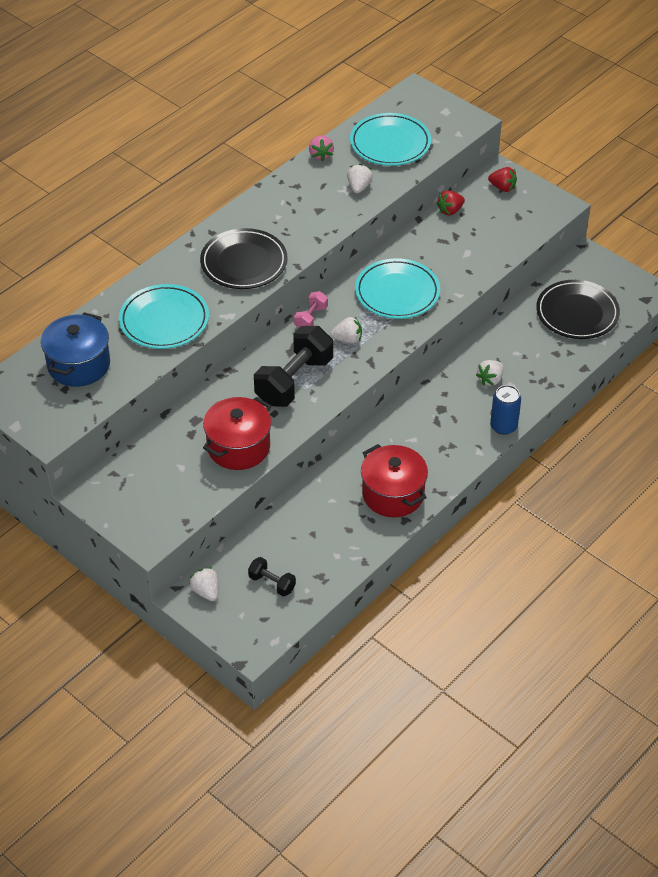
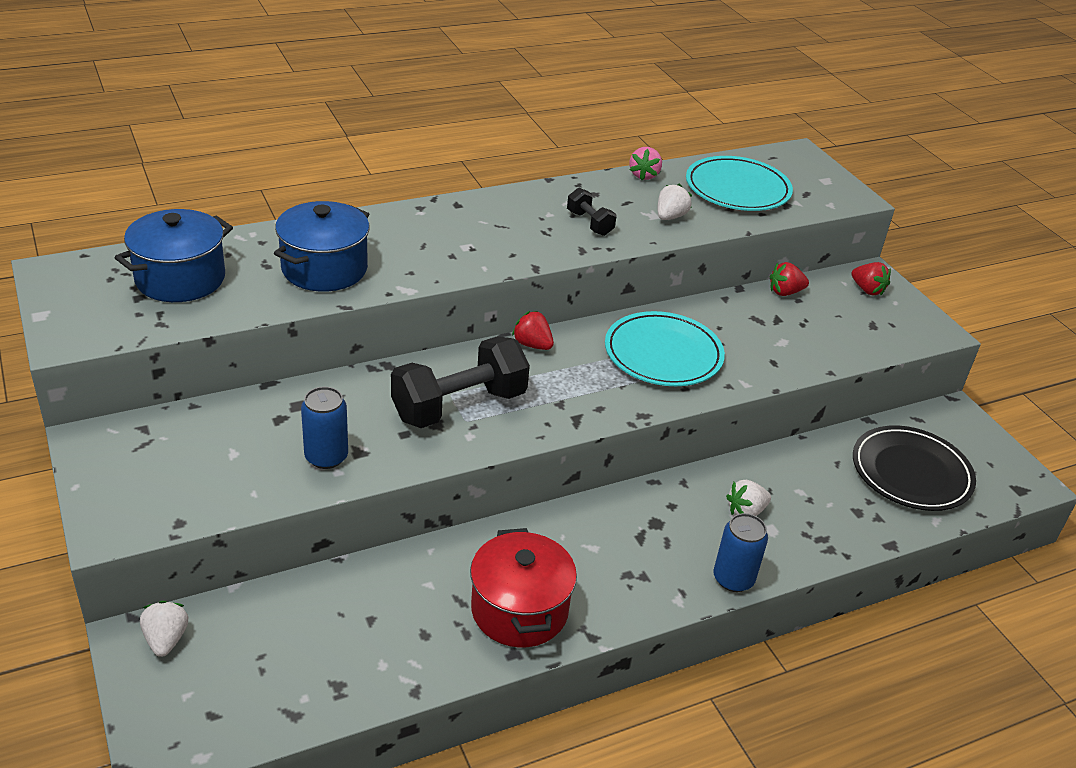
camera: 20 degrees right, 10 degrees down
(164, 320) = (324, 269): turquoise plate -> blue pot
(238, 447) = (326, 457): red pot -> blue can
(244, 263) = (471, 244): black plate -> none
(272, 583) = (263, 667): black dumbbell -> black dumbbell (589, 223)
(311, 318) = (532, 345): pink dumbbell -> red strawberry
(347, 339) = (563, 383): white strawberry -> none

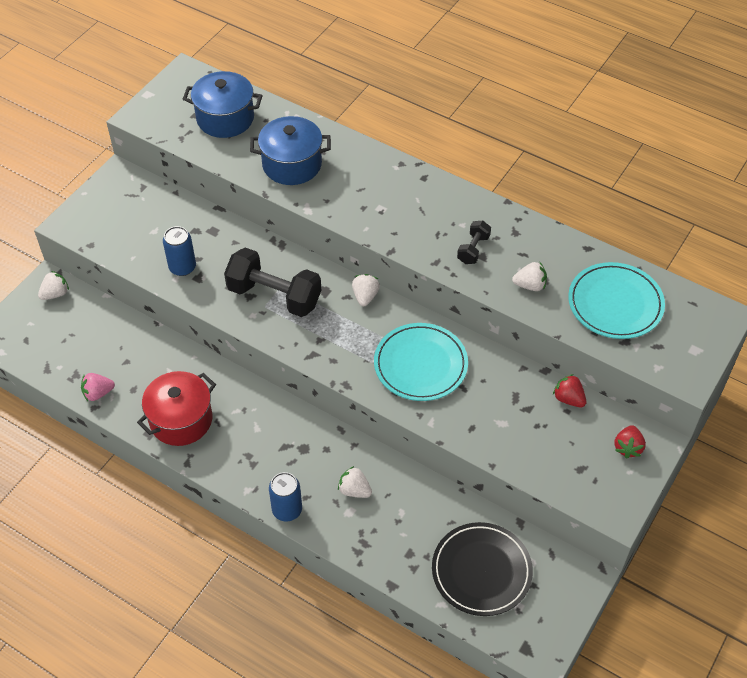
camera: 60 degrees right, 15 degrees up
(532, 345) = (365, 296): red strawberry -> white strawberry
(644, 175) = (572, 245): pink strawberry -> pink strawberry (98, 393)

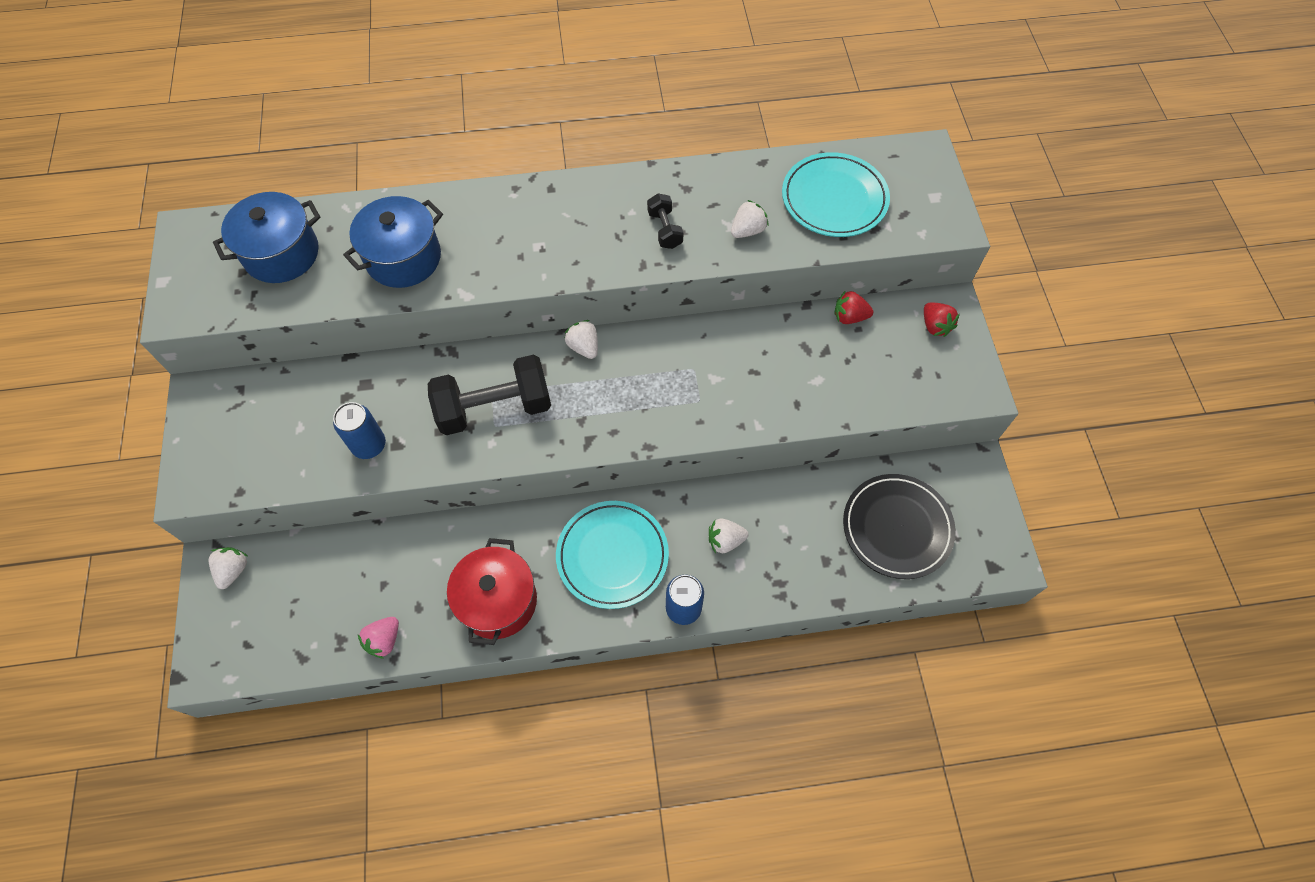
camera: 40 degrees left, 10 degrees up
(420, 365) = (697, 377): turquoise plate -> turquoise plate (612, 556)

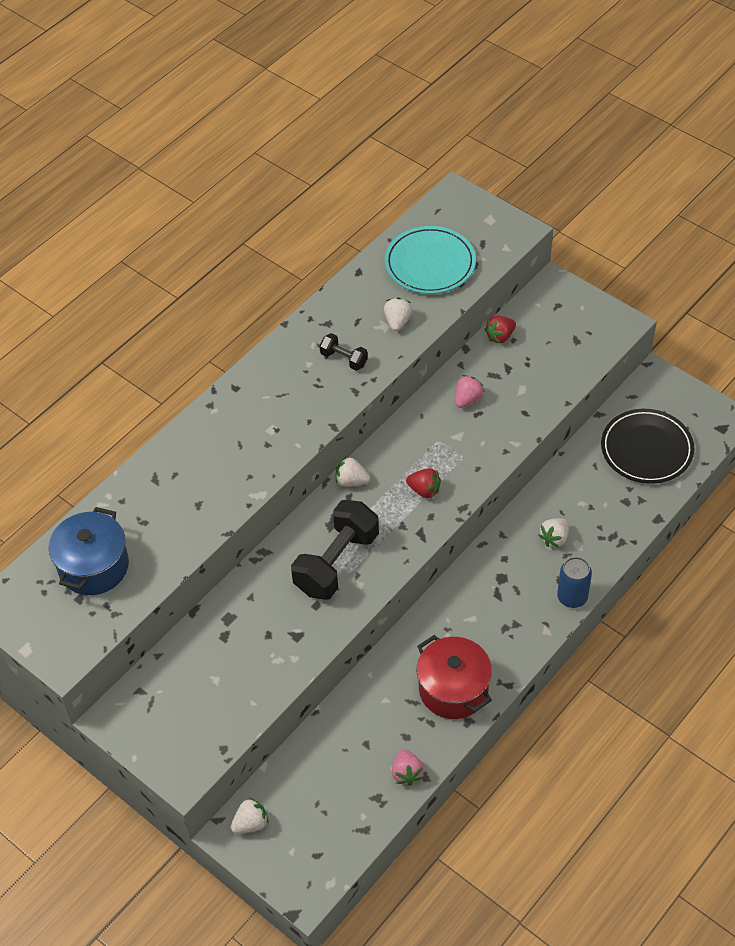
camera: 40 degrees left, 10 degrees down
(233, 570) = (250, 823): white strawberry -> white strawberry turned 90 degrees clockwise
(369, 445) = (278, 650): blue can -> none
(403, 258) = (187, 504): blue pot -> none
(612, 556) = (495, 604): turquoise plate -> none
(759, 352) = (467, 399): none -> pink strawberry
(935, 326) = (557, 304): red strawberry -> red strawberry (424, 490)

